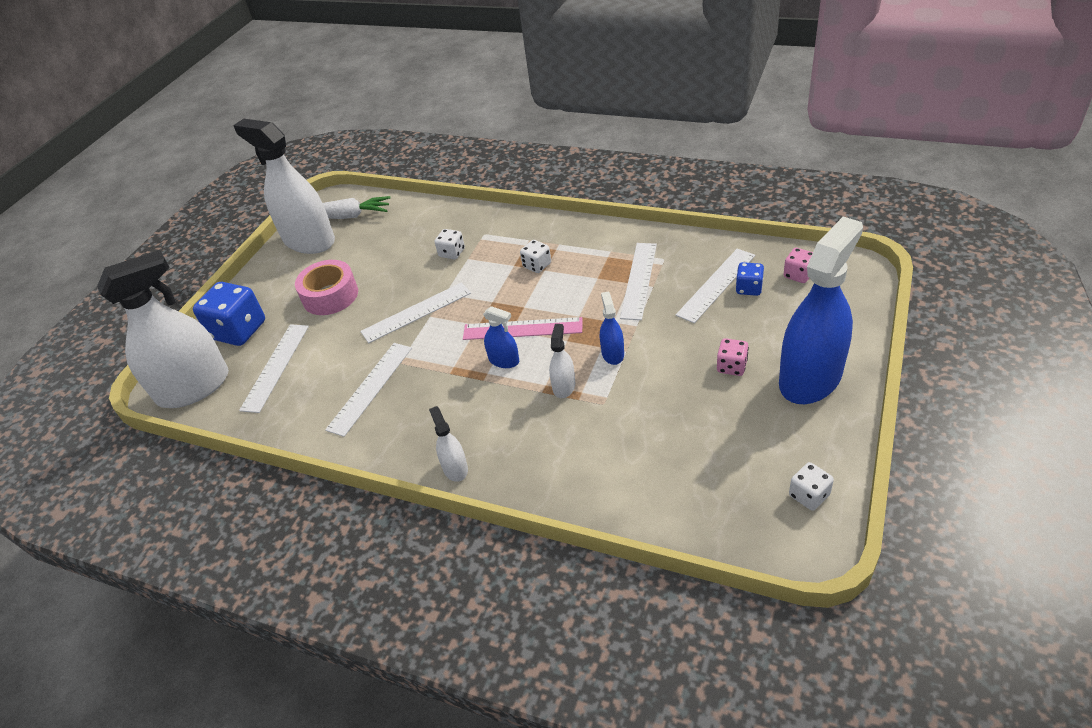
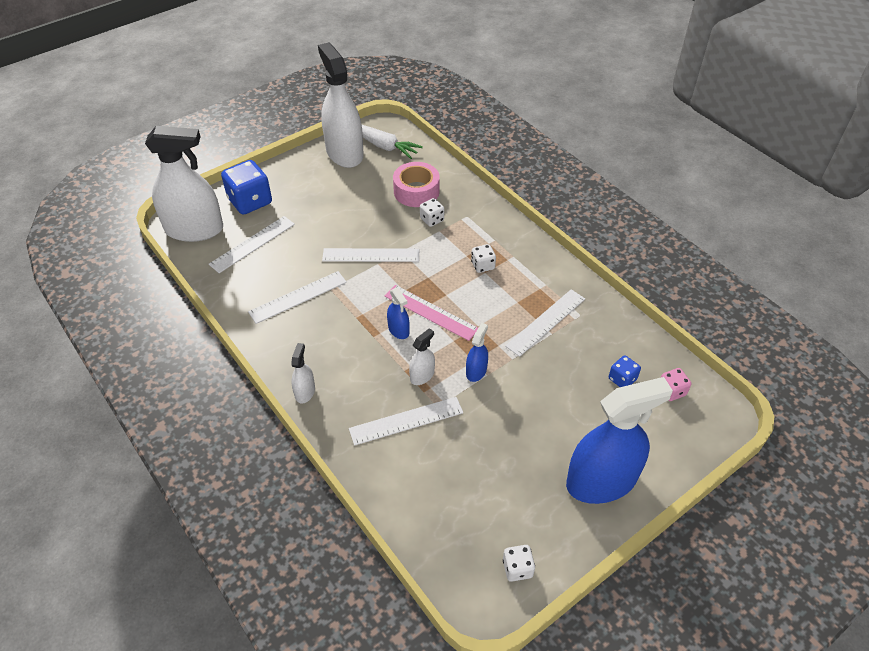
camera: 25 degrees right, 5 degrees up
(330, 296) = (325, 208): pink tape -> pink tape (416, 191)
(716, 284) = (600, 361): white ruler -> white ruler (406, 420)
(731, 366) = (551, 435): pink dice -> none

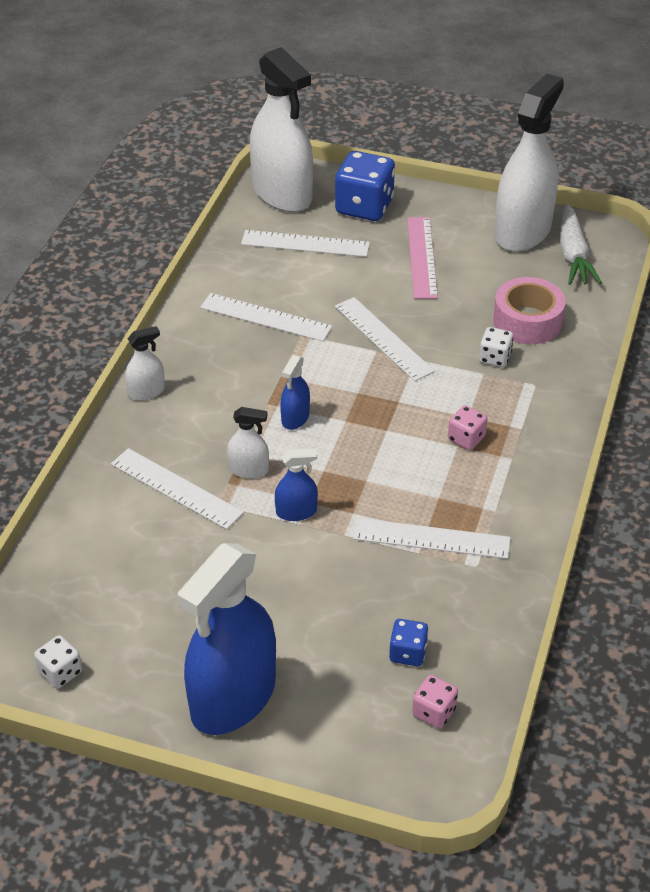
camera: 55 degrees right, 5 degrees down
(430, 312) = (346, 431): pink ruler -> pink ruler (421, 257)
(482, 265) = (466, 438): white dice -> pink dice
(601, 481) = (233, 698): blue spray bottle -> blue spray bottle turned 90 degrees clockwise

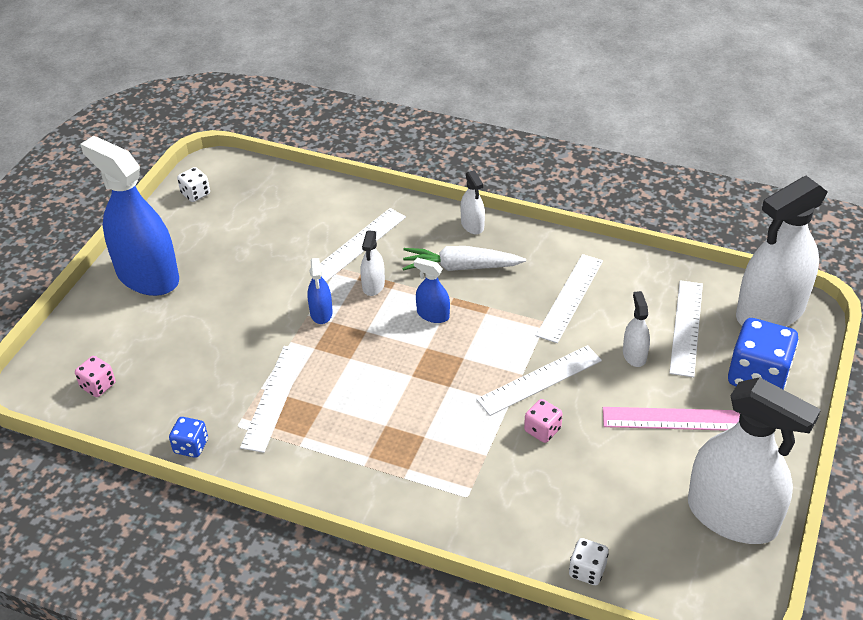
camera: 95 degrees right, 0 degrees up
(344, 277) = (634, 355): none -> white spray bottle
(408, 653) = (158, 374): blue dice -> blue dice (191, 446)
(466, 438) = (394, 432): pink dice -> pink dice (542, 430)
(494, 358) = (509, 466): white dice -> white dice (587, 570)
(527, 321) = (568, 501): pink tape -> none
(573, 254) = (692, 562): white carrot -> white carrot (461, 267)

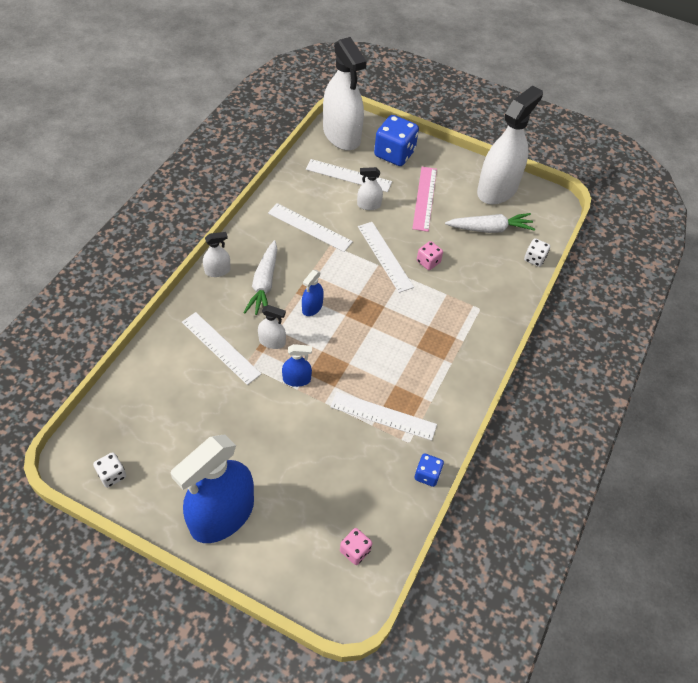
camera: 90 degrees left, 10 degrees up
(635, 506) = (489, 229): none -> white carrot

